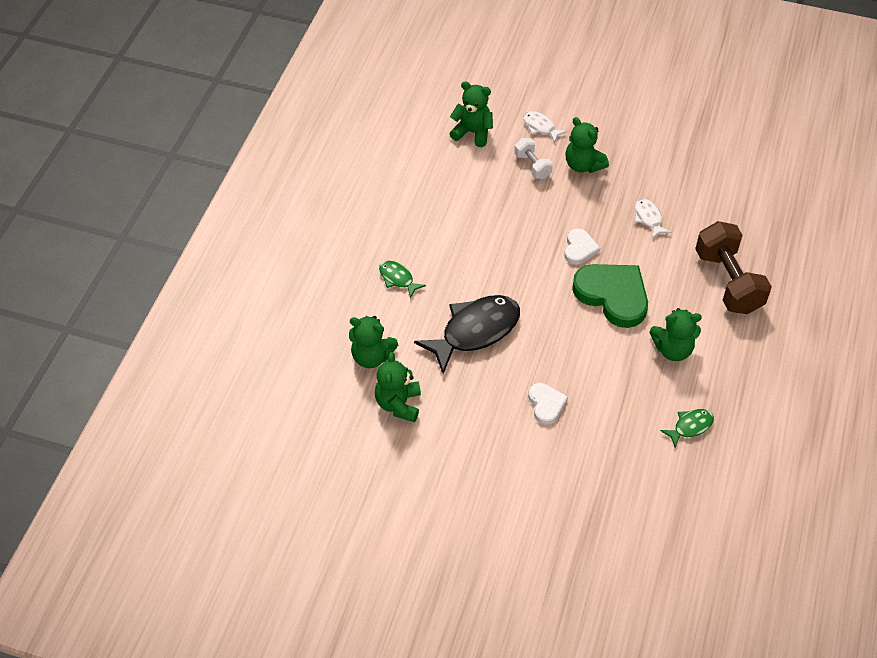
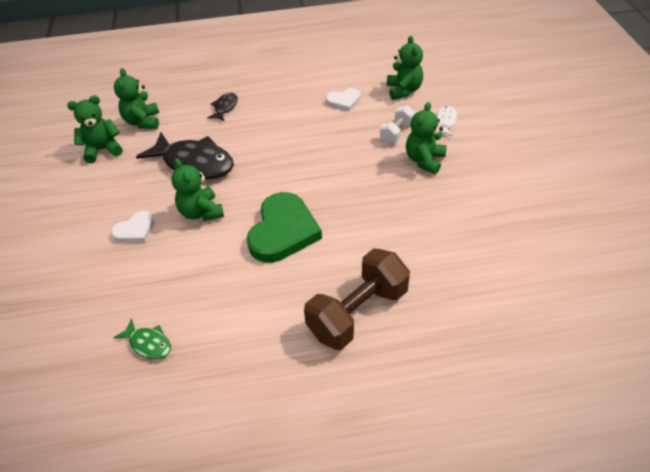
camera: 65 degrees right, 5 degrees down
(398, 279) = (225, 107): green fish -> black fish
(579, 248) = (324, 191): white heart -> white heart (344, 101)
(648, 218) = (396, 223): white fish -> none
(672, 349) = (241, 297): green teddy bear -> green teddy bear (201, 212)

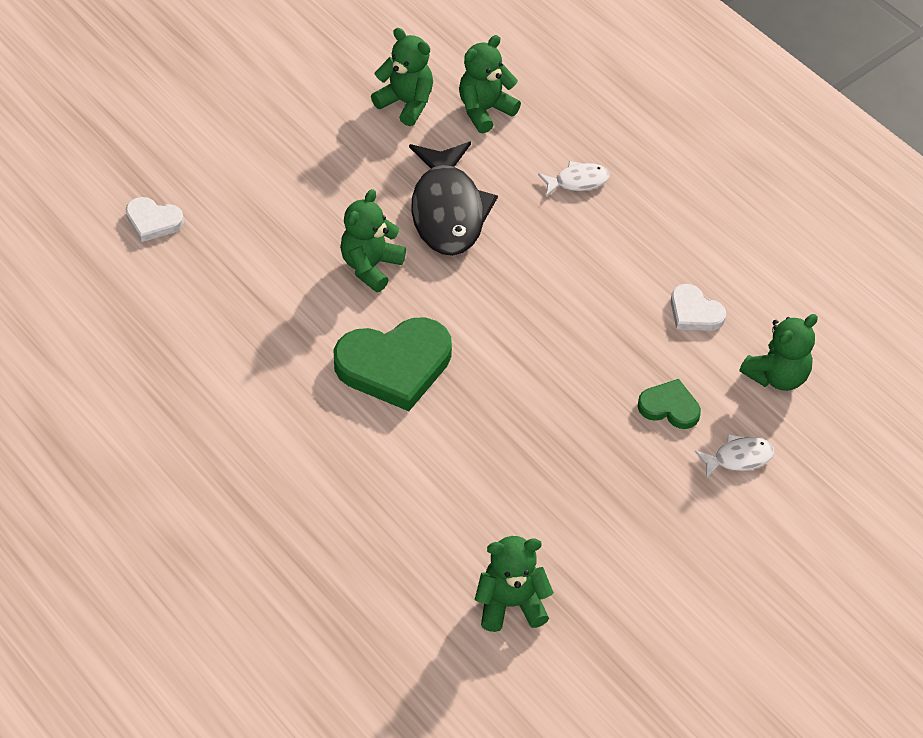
camera: 55 degrees right, 5 degrees up
(135, 230) = (301, 219): white heart -> white heart (153, 221)
(148, 344) = (163, 326): green fish -> none
(225, 107) = (577, 181): black fish -> white fish
(358, 312) = (318, 499): brown dumbbell -> none
(396, 132) = (669, 407): white dumbbell -> green heart
(424, 160) = (632, 464): green teddy bear -> green teddy bear (511, 604)

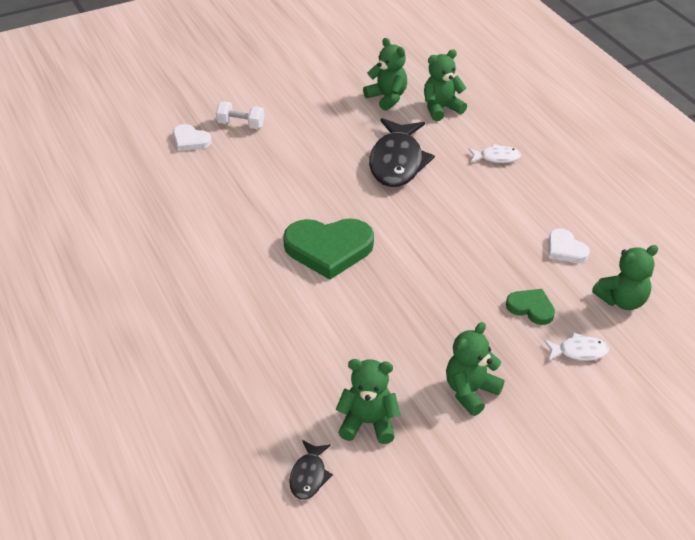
camera: 15 degrees right, 10 degrees down
(215, 182) = (240, 124): none -> white dumbbell
(371, 266) = (331, 187): green teddy bear -> green teddy bear (470, 391)
(460, 686) = (309, 476): none -> black fish

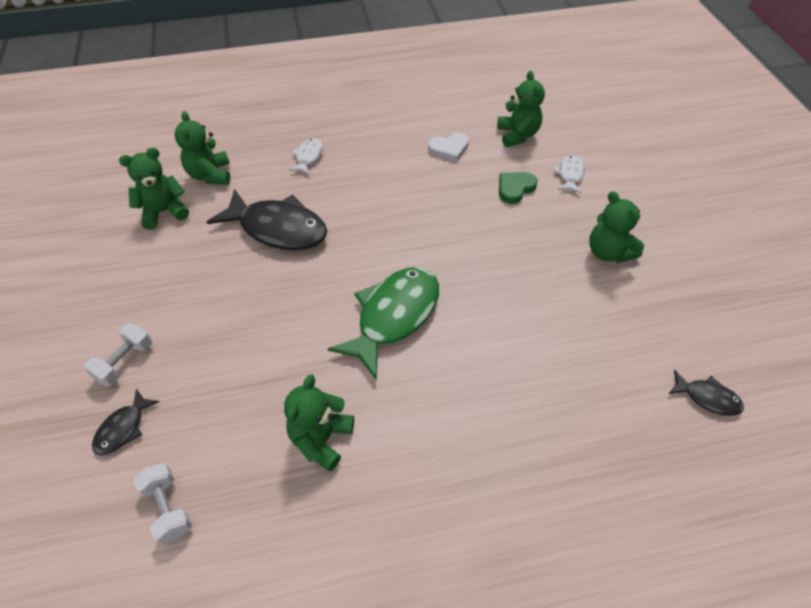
camera: 75 degrees left, 10 degrees up
(140, 176) = (168, 508): none -> white dumbbell
(190, 140) = (123, 428): white heart -> black fish
(328, 249) = (394, 316): green heart -> green fish
(368, 423) = (642, 335): green teddy bear -> green teddy bear (321, 439)

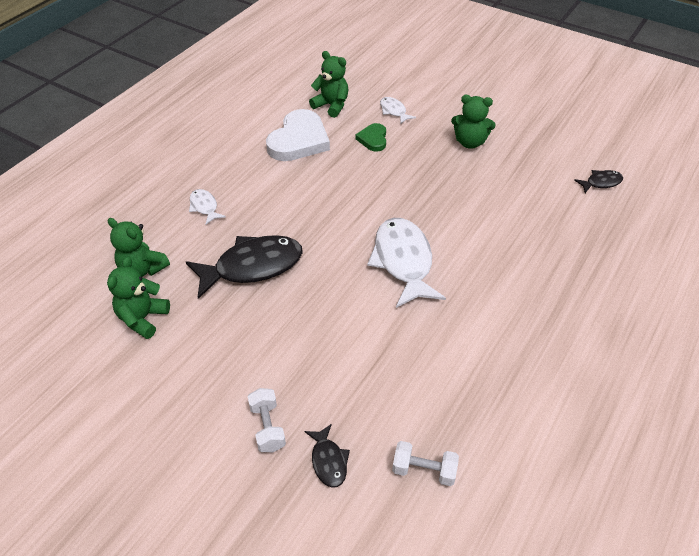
camera: 45 degrees left, 5 degrees down
(321, 439) = (455, 357): green teddy bear -> none
(394, 316) = (403, 261): green fish -> white fish
(449, 148) = (299, 140): white heart -> white heart, size x1.92

